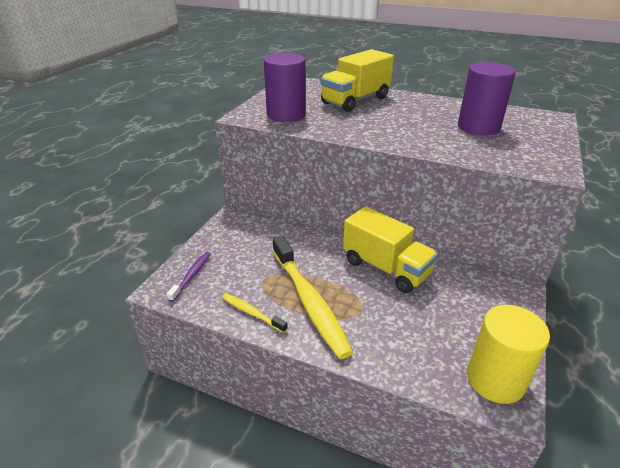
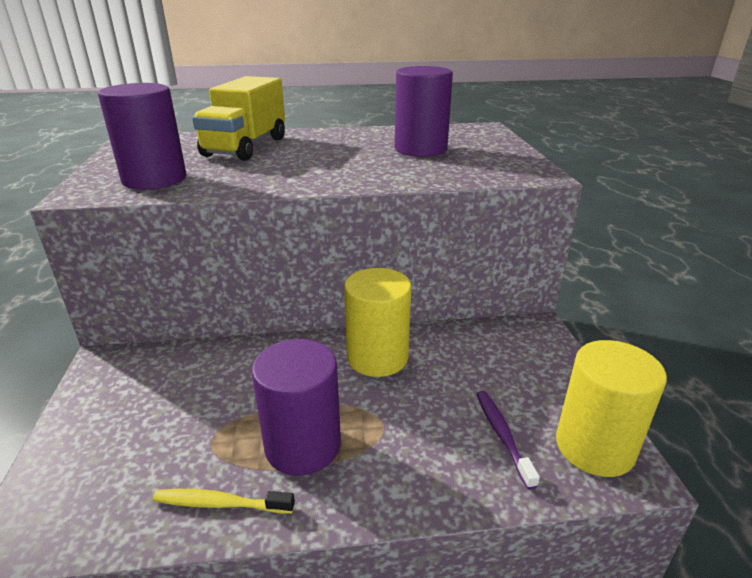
camera: 30 degrees left, 5 degrees down
(192, 275) = (73, 485): purple toothbrush -> purple toothbrush (502, 435)
(309, 302) = (303, 445): yellow toothbrush -> purple cylinder
(386, 268) = (377, 357): yellow truck -> yellow cylinder

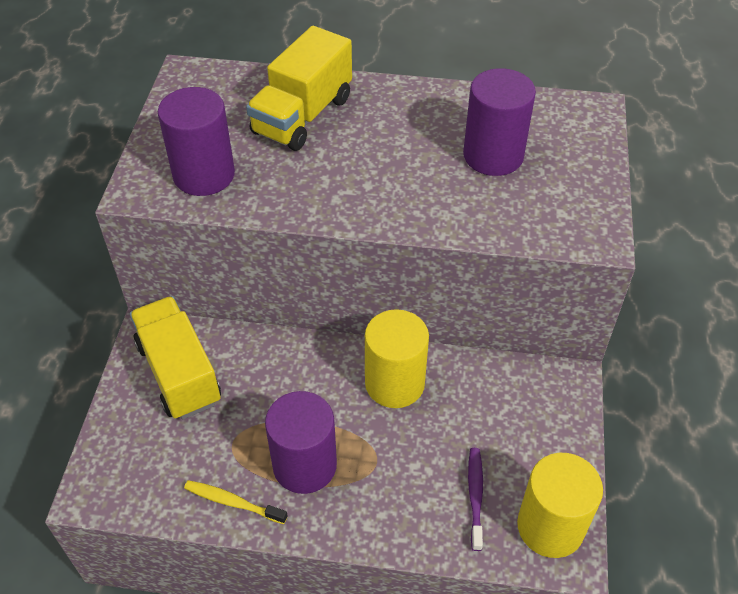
camera: 15 degrees right, 20 degrees up
(141, 388) = (179, 373): none -> yellow truck

